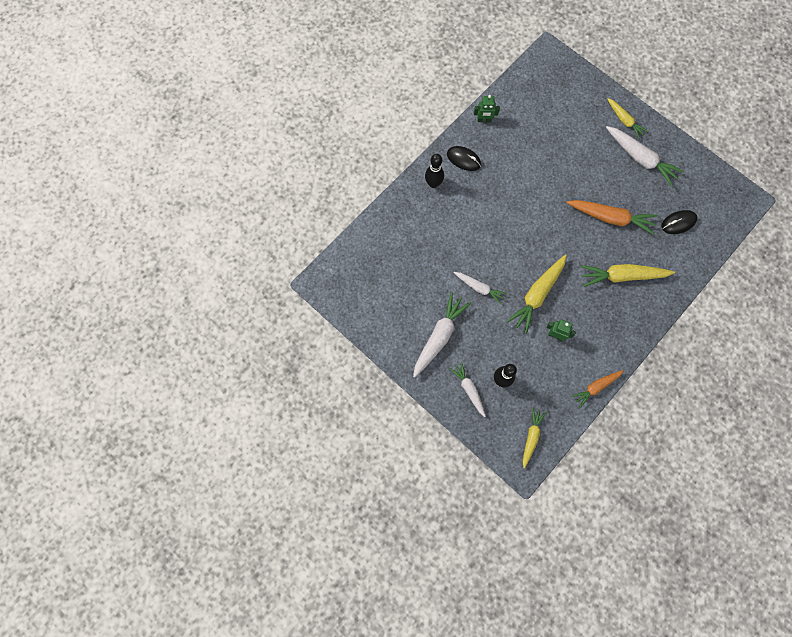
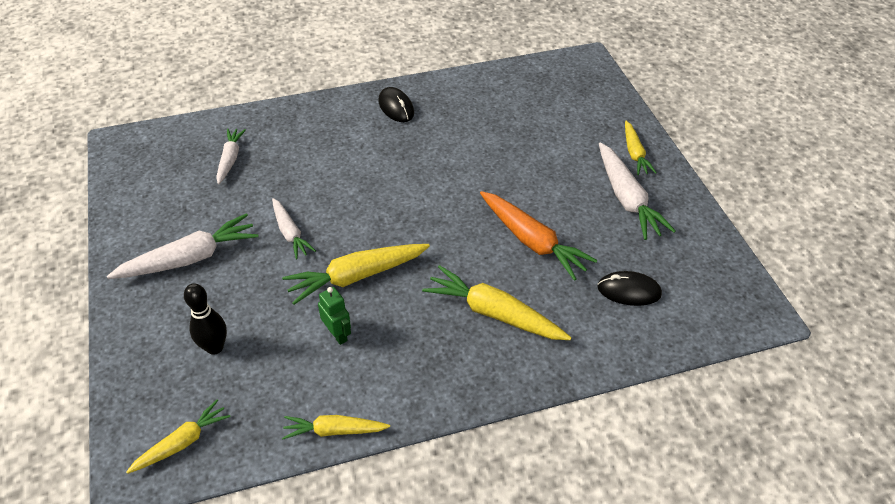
camera: 30 degrees right, 25 degrees down
(433, 184) = (339, 113): black bowling pin -> none
(469, 389) = (163, 335): white carrot -> white carrot (230, 159)
(484, 120) = (454, 84): green robot -> none
(596, 387) = (334, 430): orange carrot -> yellow carrot

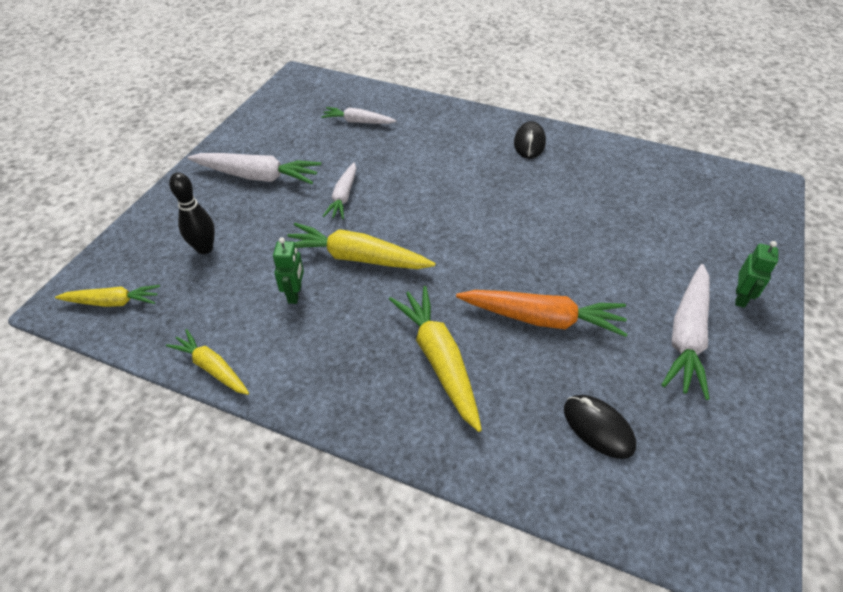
camera: 40 degrees right, 0 degrees up
(230, 159) = (358, 122): white carrot -> white carrot turned 120 degrees counterclockwise
(532, 241) = (541, 319): orange carrot -> orange carrot turned 75 degrees counterclockwise
(634, 153) = (740, 297): yellow carrot -> green robot

